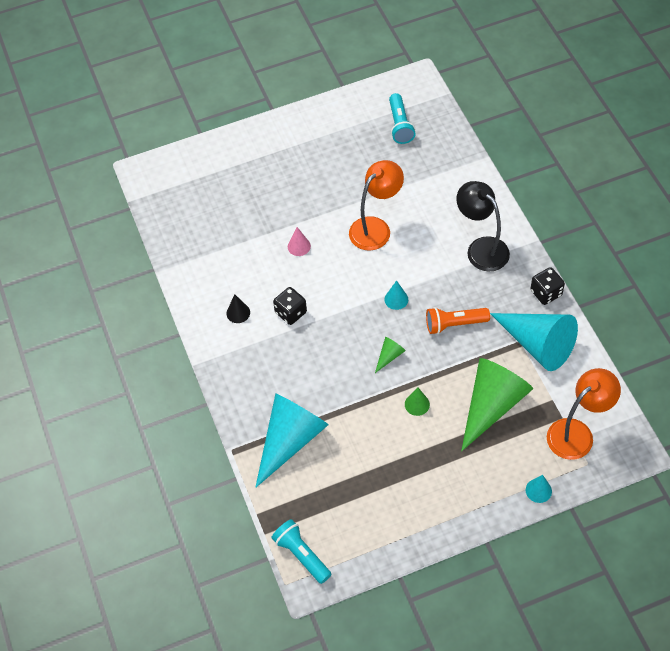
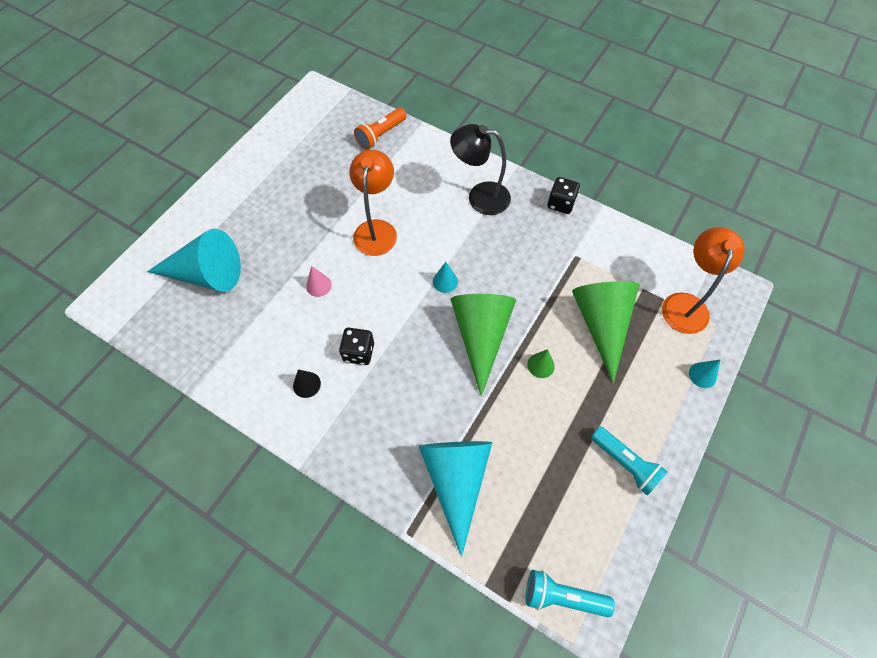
camera: 40 degrees left, 5 degrees up
(389, 356) = (481, 336): green cone -> green cone, size x2.40
(400, 125) = (329, 134): turquoise flashlight -> turquoise flashlight (625, 463)
(454, 324) = (512, 273): orange flashlight -> orange flashlight (381, 135)
(537, 344) = (591, 249): turquoise cone -> turquoise cone (206, 274)

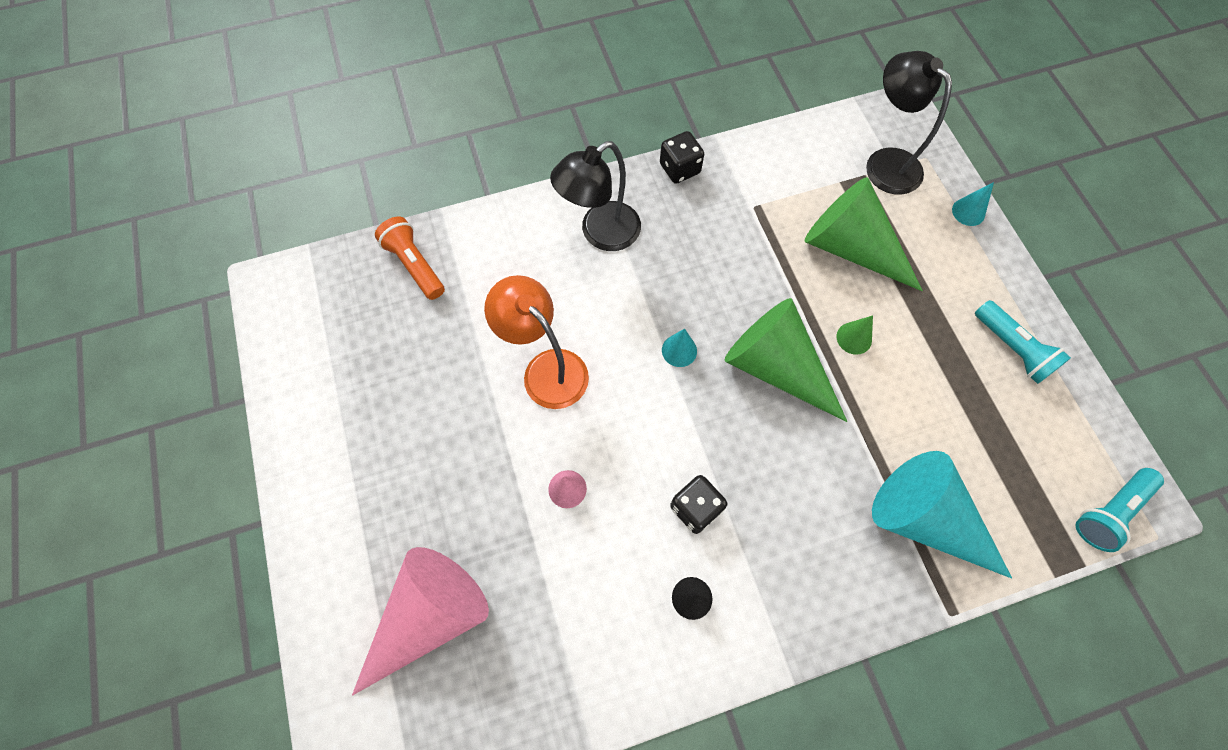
camera: 50 degrees left, 5 degrees up
(206, 274) = (429, 616): turquoise cone -> pink cone
(381, 135) = (415, 265): orange flashlight -> orange flashlight turned 150 degrees clockwise
(625, 463) = (1012, 348): turquoise flashlight -> turquoise flashlight turned 60 degrees clockwise
(685, 304) = (885, 162): orange lamp -> black lamp

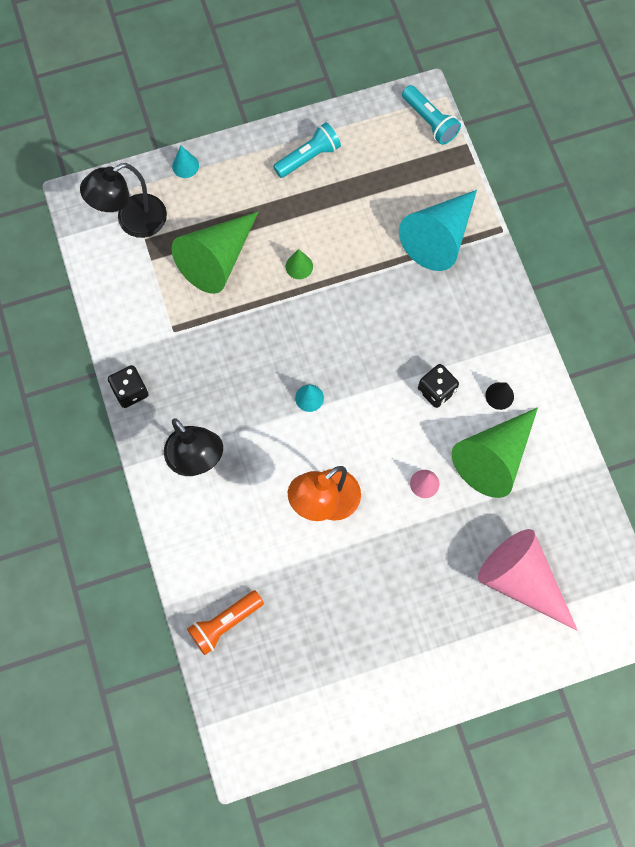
camera: 90 degrees left, 5 degrees up
(776, 367) = (324, 325): green cone -> green cone (494, 457)

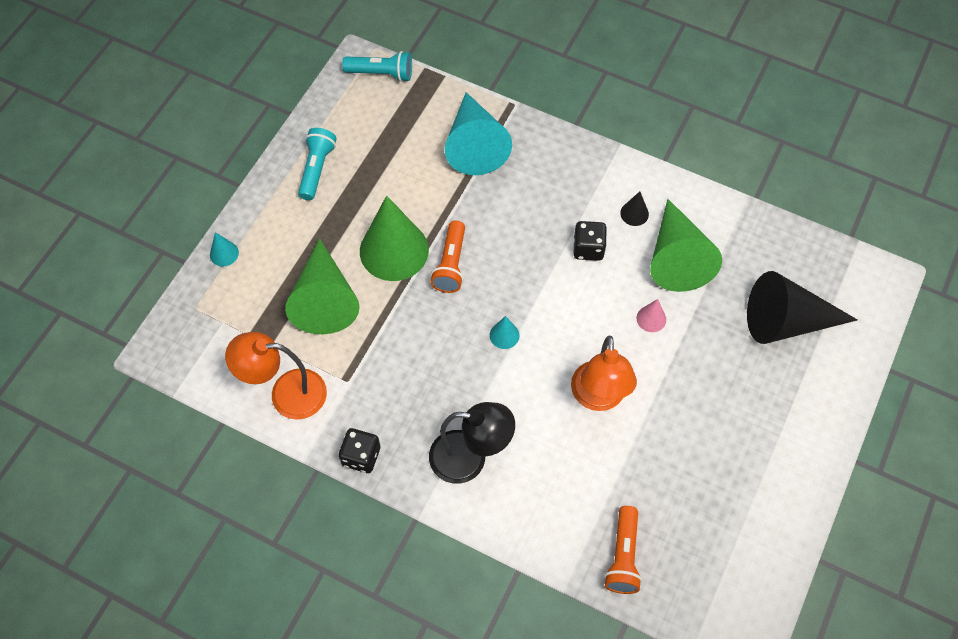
camera: 45 degrees left, 10 degrees down
(127, 303) = (286, 394): none -> orange lamp
(132, 222) = (224, 330): black lamp -> none
(299, 266) = (394, 250): green cone -> green cone, size x2.40
(327, 312) = (451, 264): none -> orange flashlight
(521, 580) = (786, 321): pink cone -> black cone

